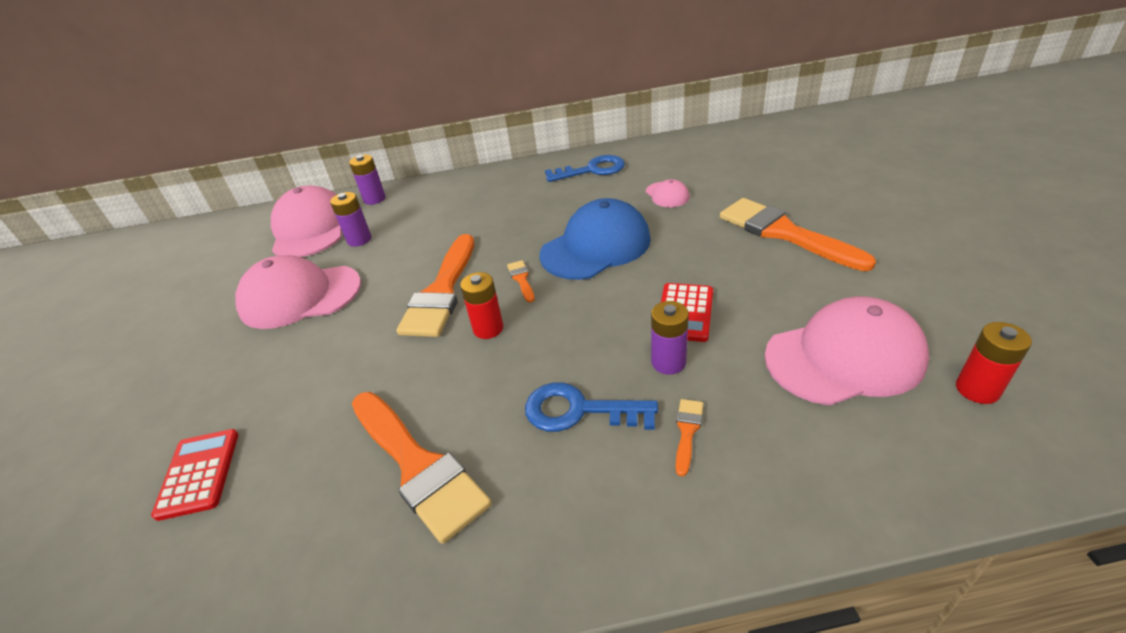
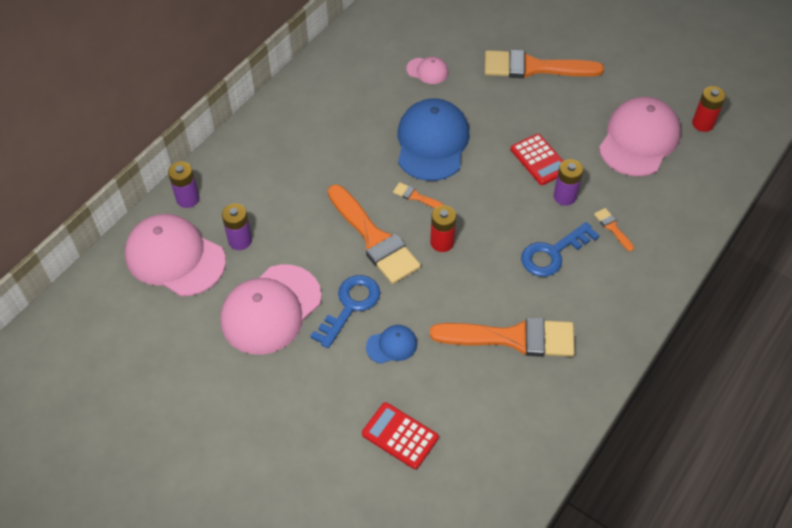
camera: 50 degrees left, 15 degrees up
(321, 386) = (392, 345): none -> blue cap
(591, 170) = (342, 73): blue key -> blue key (350, 306)

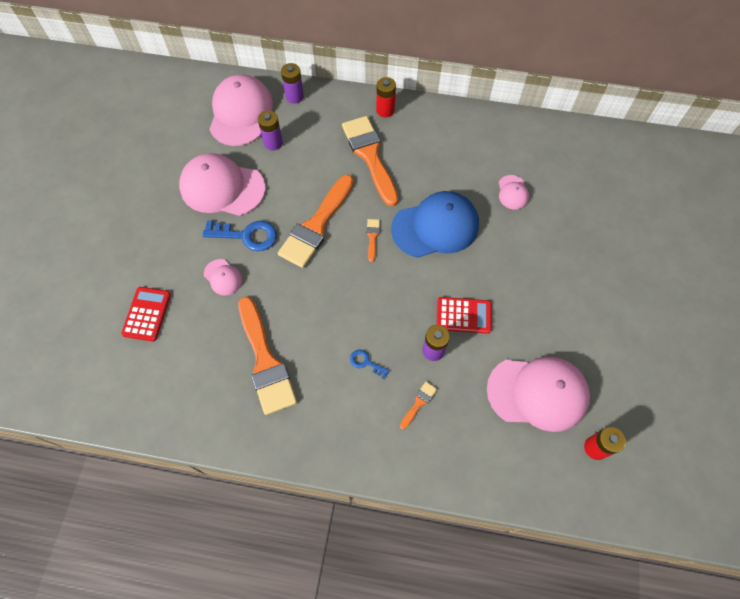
camera: 65 degrees right, 10 degrees up
(392, 345) = (223, 277): blue cap -> pink cap
(442, 242) = (335, 274): red battery -> red battery (385, 110)
(534, 67) = (571, 272): orange brush -> orange brush (370, 156)
(539, 160) = (463, 315): red calculator -> red calculator turned 120 degrees counterclockwise
(553, 253) = (366, 362): blue key -> blue key, size x0.52

